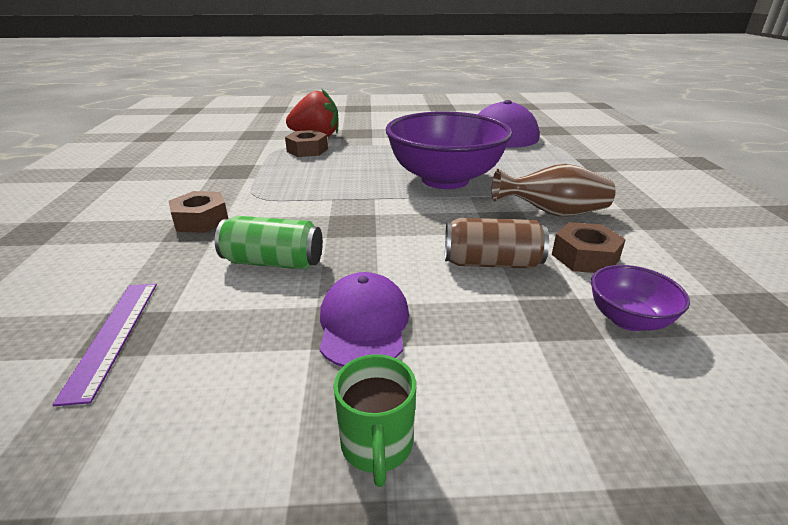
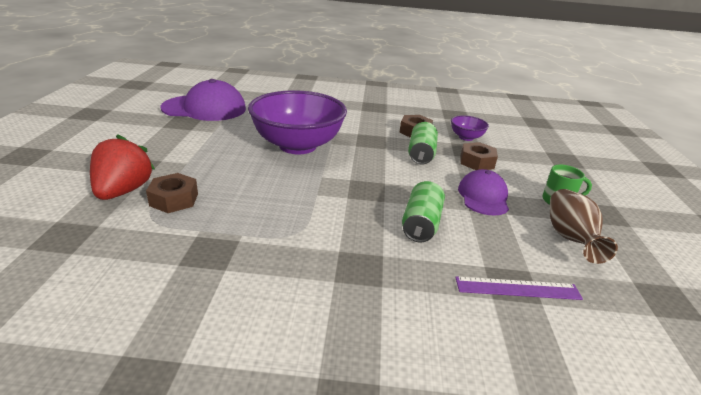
camera: 85 degrees left, 0 degrees up
(201, 220) = (343, 264): brown nut -> brown nut (476, 162)
(363, 324) = (483, 196): purple cap -> purple cap turned 90 degrees clockwise
(492, 263) = (421, 154): brown can -> green can
(552, 213) = (364, 126): brown vase -> brown vase (569, 238)

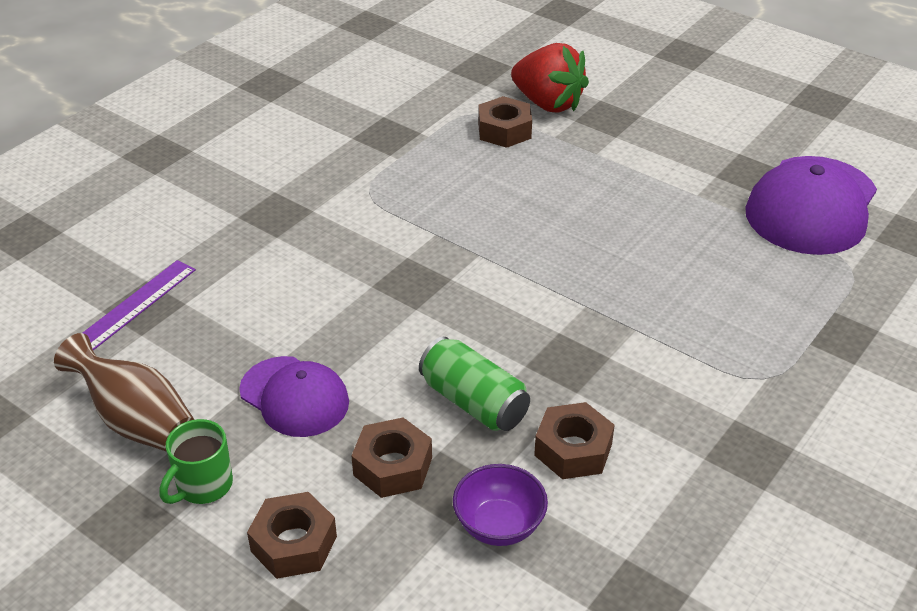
camera: 125 degrees right, 10 degrees up
(297, 146) = (595, 264): purple bowl -> none
(421, 224) = (297, 293): green can -> none
(539, 171) = (294, 544): none -> brown nut

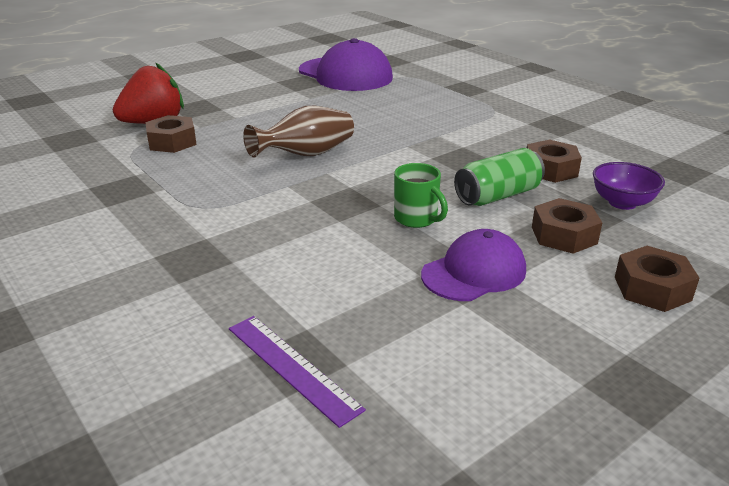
camera: 75 degrees left, 10 degrees down
(136, 421) = (489, 374): brown vase -> brown vase (306, 155)
(203, 486) = (586, 333): green mug -> green mug (417, 219)

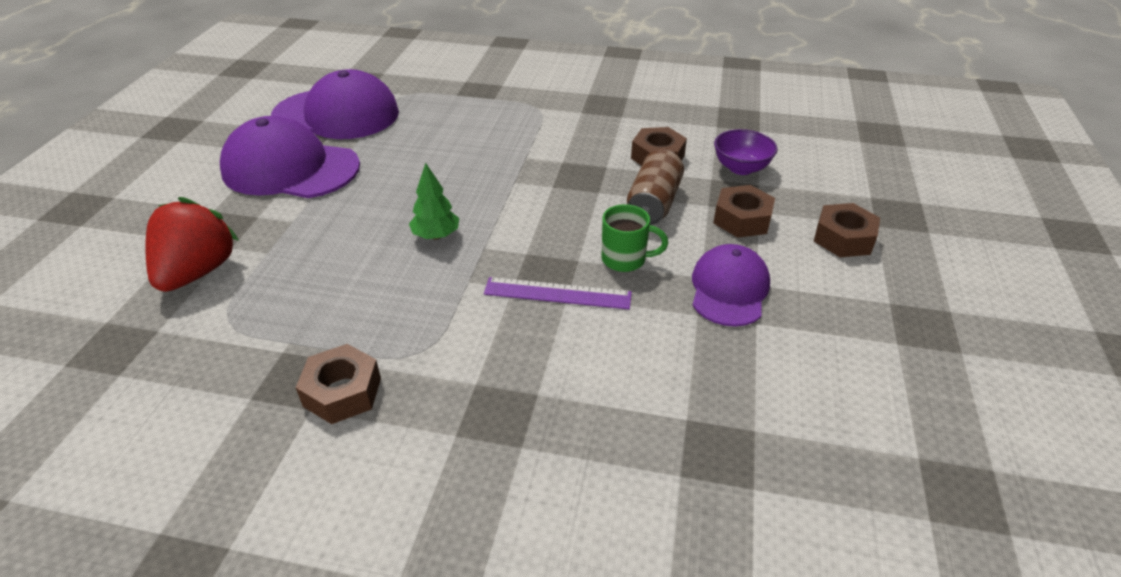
camera: 40 degrees left, 10 degrees up
(172, 142) = (263, 288): brown nut -> brown nut (342, 392)
(275, 92) = (290, 168): none -> purple cap
(292, 367) = (724, 460): purple ruler -> purple ruler (557, 293)
(306, 155) = (436, 236): brown vase -> green tree
(498, 195) = (653, 203): green can -> brown can

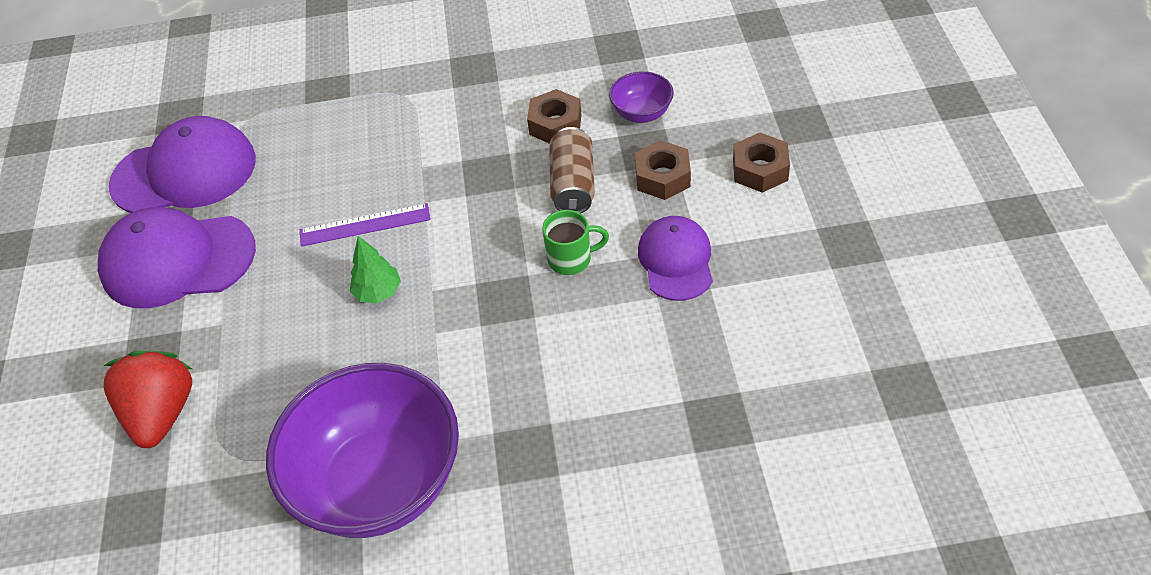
camera: 15 degrees left, 10 degrees up
(342, 392) = (380, 482): brown nut -> purple bowl
(557, 293) = (524, 317): purple ruler -> purple ruler (365, 225)

